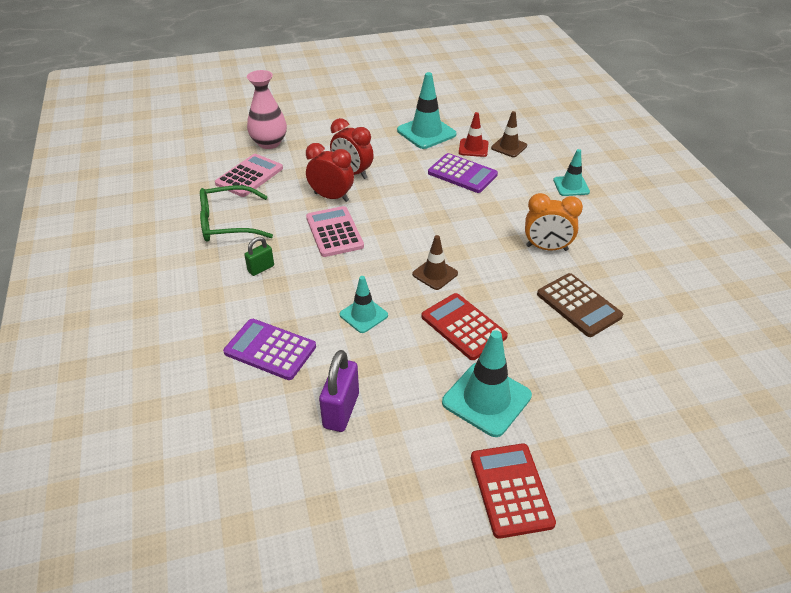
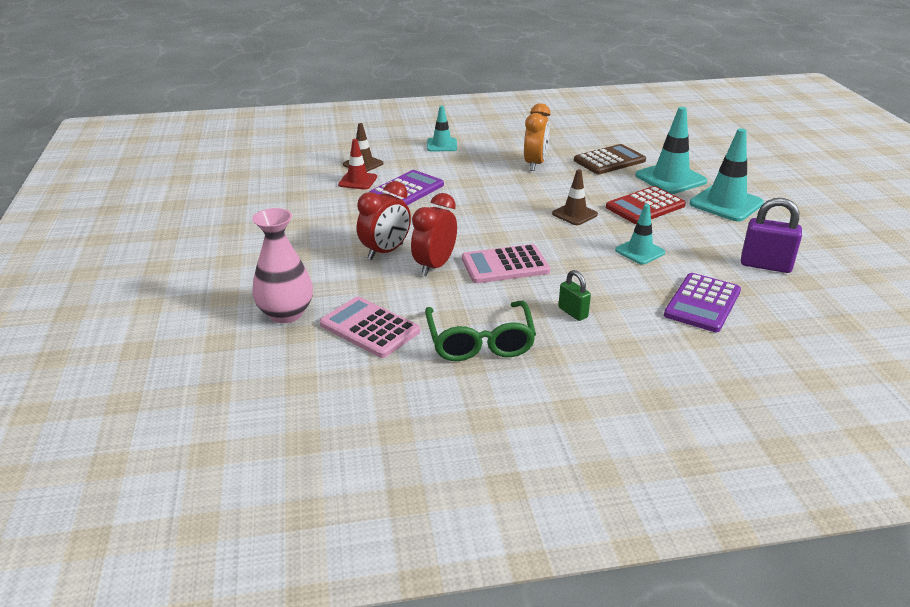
camera: 85 degrees left, 10 degrees down
(426, 132) = (312, 203): turquoise traffic cone -> turquoise traffic cone (670, 178)
(511, 490) = (808, 202): red calculator -> none

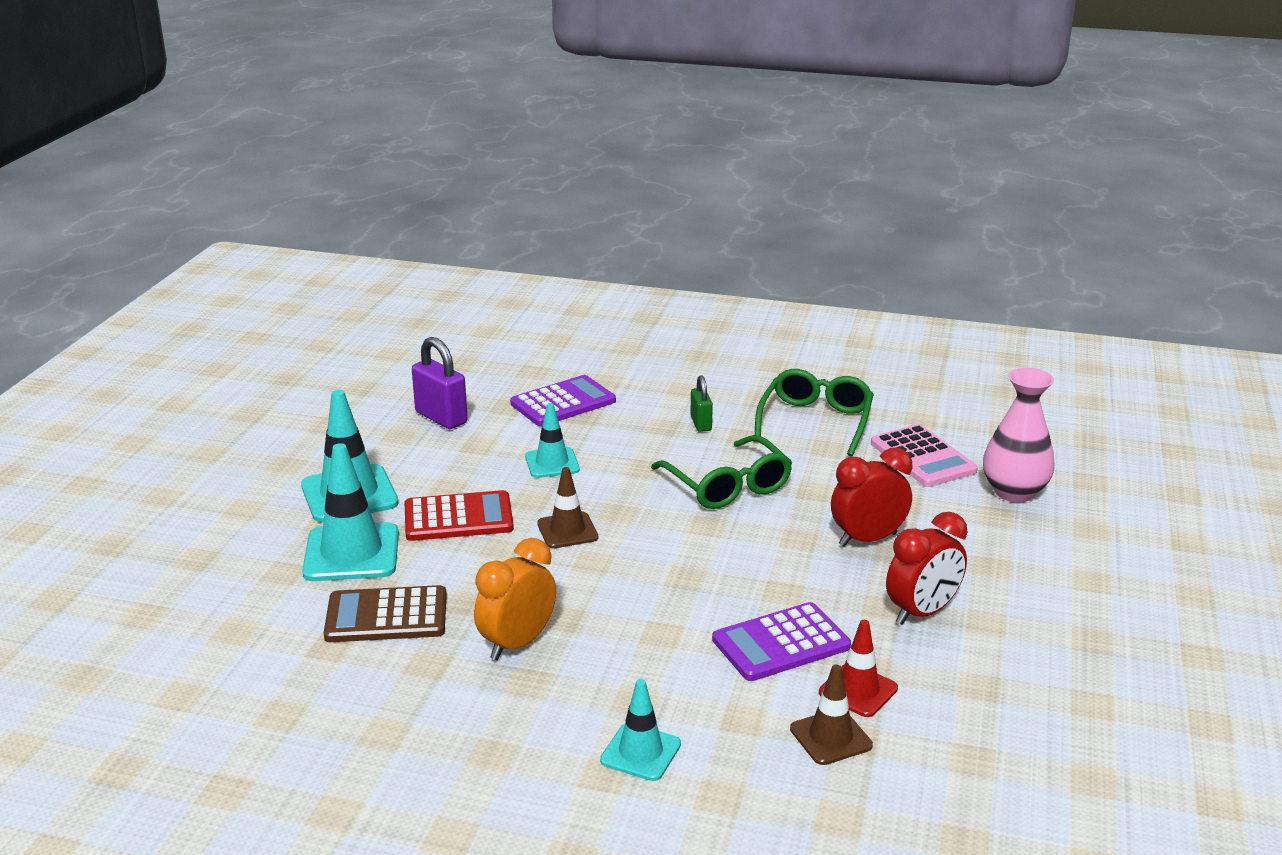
camera: 155 degrees left, 5 degrees down
(434, 266) = (814, 505): red clock -> red clock (922, 612)
(505, 265) = (727, 486): pink calculator -> green glasses

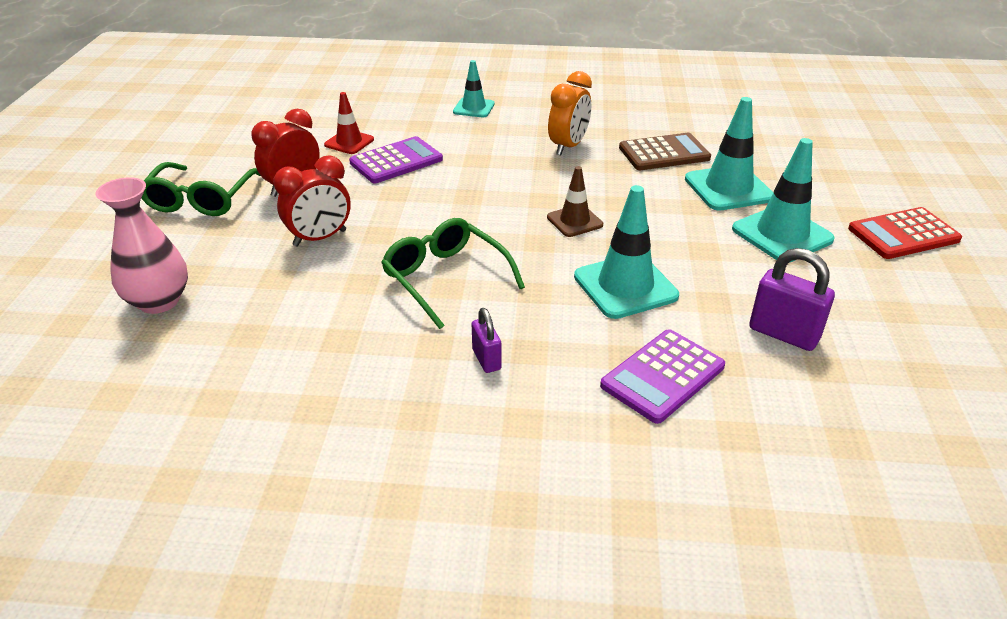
camera: 170 degrees right, 10 degrees up
(458, 518) = (671, 223): red calculator -> red calculator (903, 234)
(552, 463) = (625, 286): turquoise traffic cone -> turquoise traffic cone, size x1.67
(701, 424) = (486, 359): green padlock -> purple padlock
(815, 422) = (348, 379): green glasses -> green glasses (201, 199)
(830, 737) = (369, 121): brown traffic cone -> none
(922, 457) = (235, 337): pink calculator -> none

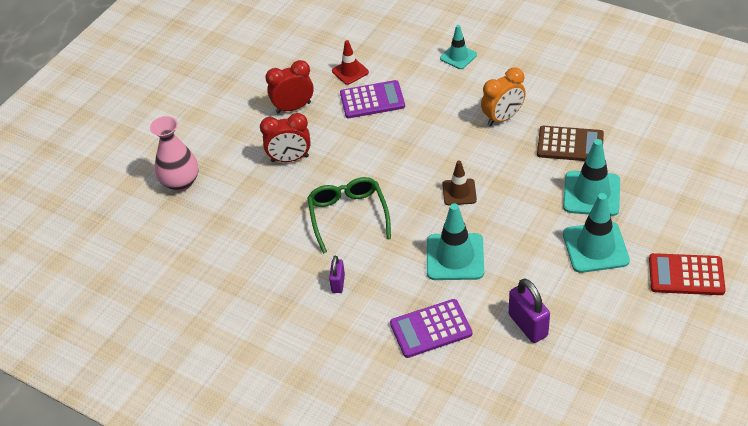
camera: 30 degrees right, 10 degrees up
(201, 199) = (233, 103): green glasses -> none

